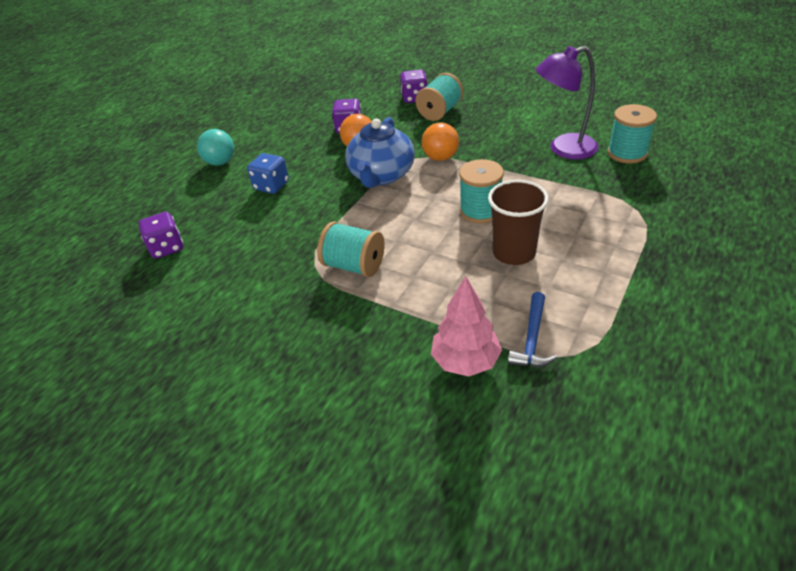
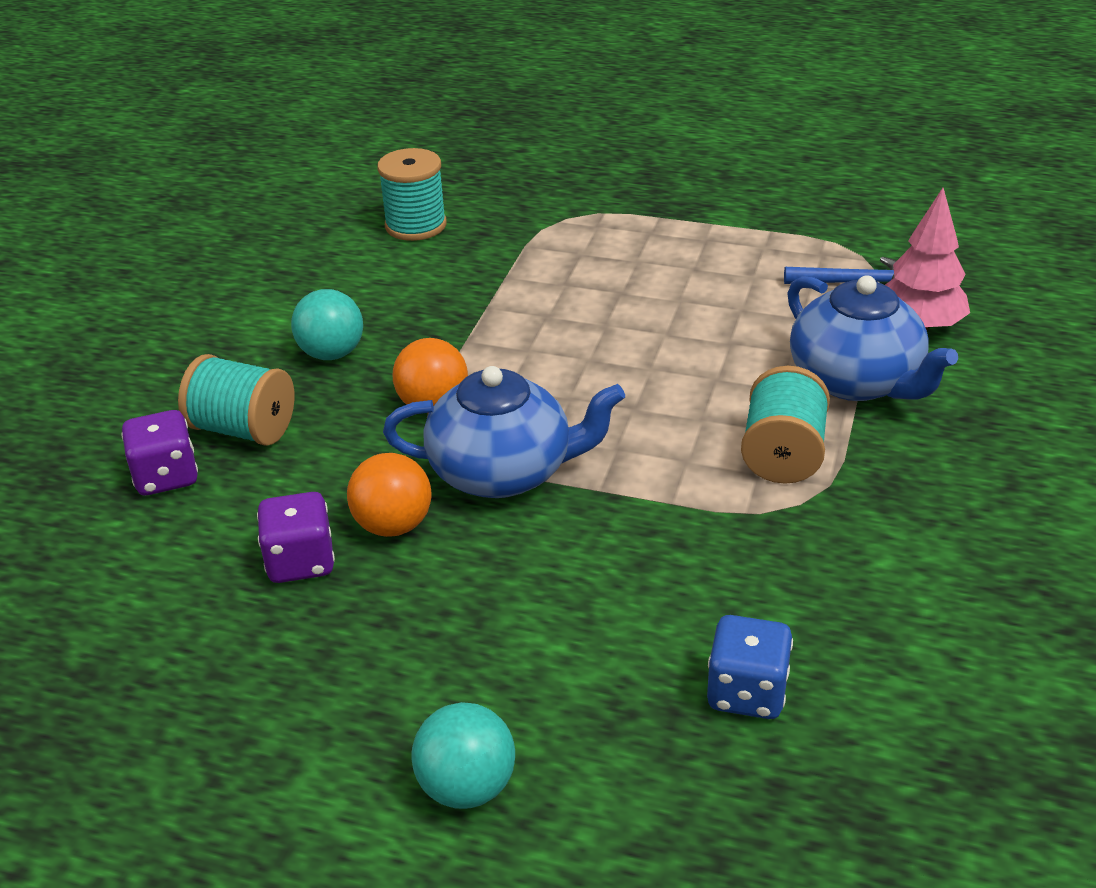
camera: 105 degrees left, 5 degrees down
(167, 248) = (841, 757): purple dice -> none
(271, 186) = (564, 638): blue dice -> blue dice (747, 692)
(410, 311) = (856, 381): none -> blue teapot
(480, 211) = (596, 344): turquoise spool -> none
(493, 130) = (332, 353): none -> turquoise ball
(514, 252) = (692, 306): brown cup -> none
(563, 149) = (402, 278): purple lamp -> none

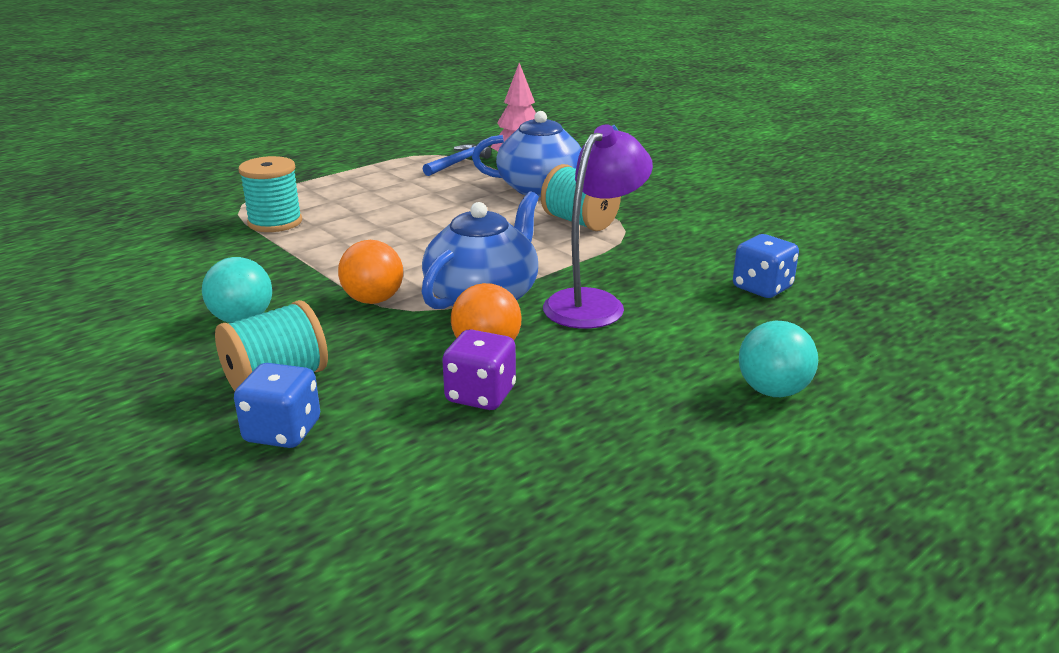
camera: 60 degrees left, 10 degrees down
(166, 477) = (282, 432): purple dice -> blue dice
(415, 225) = (140, 248): turquoise spool -> turquoise spool (275, 222)
(564, 558) = (593, 303): none -> purple lamp

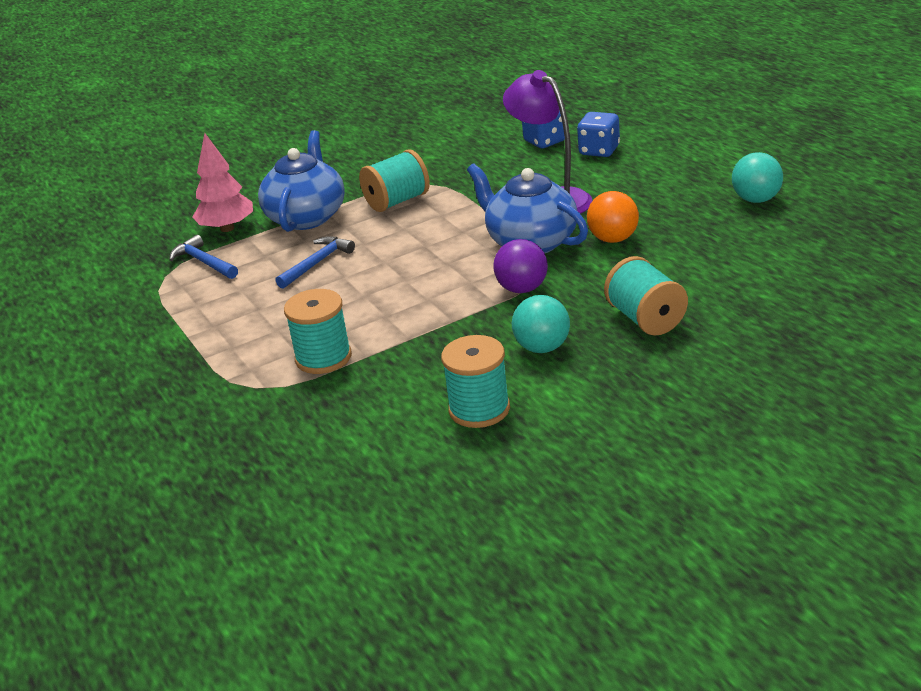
camera: 75 degrees left, 5 degrees up
(144, 295) = (479, 409): none -> turquoise spool
(282, 432) = (715, 309): blue dice -> blue dice (599, 151)
(373, 300) = (522, 289): orange ball -> purple ball
(448, 202) = (317, 263): none -> blue hammer
(480, 395) = (675, 240): purple dice -> none
(772, 391) = (680, 151): turquoise ball -> turquoise ball (756, 199)

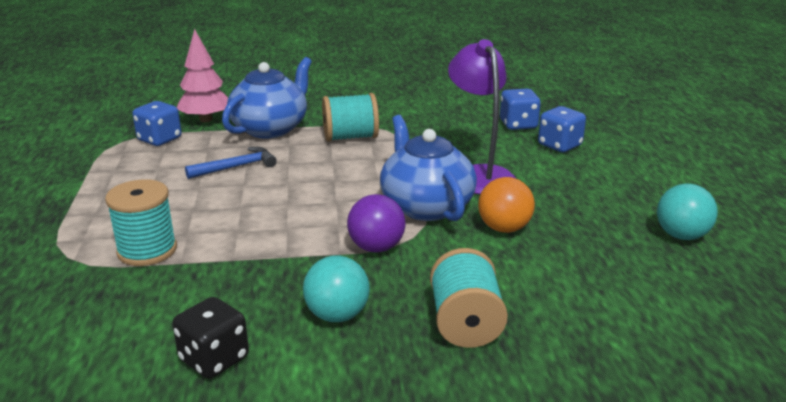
camera: 20 degrees right, 5 degrees down
(204, 262) = (159, 139): blue hammer -> blue dice
(479, 409) = (214, 359): turquoise spool -> black dice

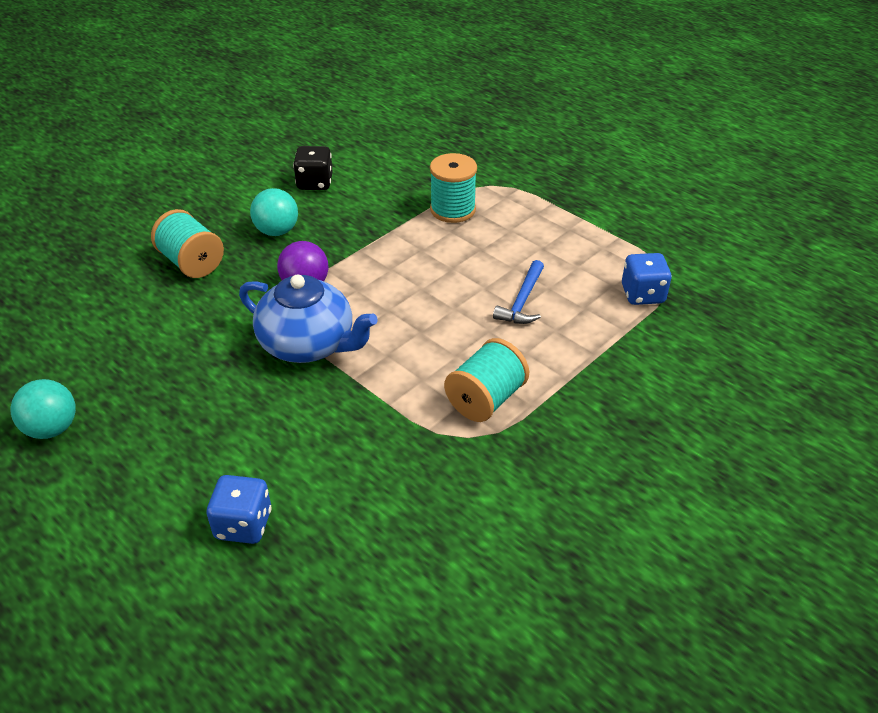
camera: 140 degrees right, 15 degrees up
(206, 120) = (660, 342): pink tree -> none
(270, 128) = (580, 366): blue teapot -> none
(479, 174) = (296, 414): purple lamp -> none
(504, 228) = (221, 354): orange ball -> none
(518, 125) = (326, 546): blue dice -> none

